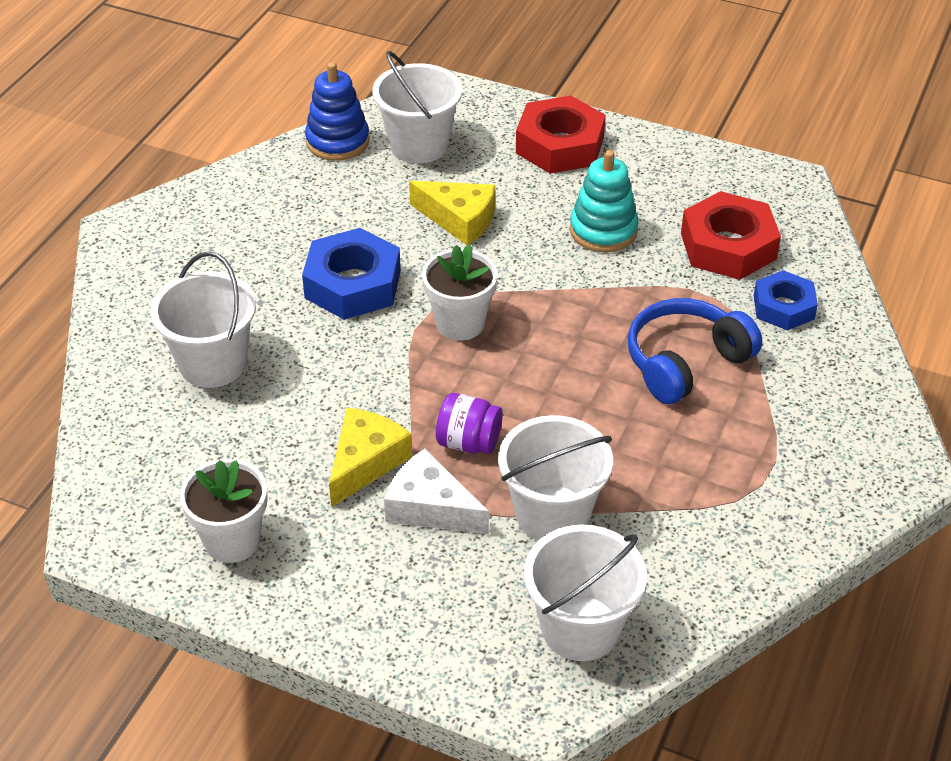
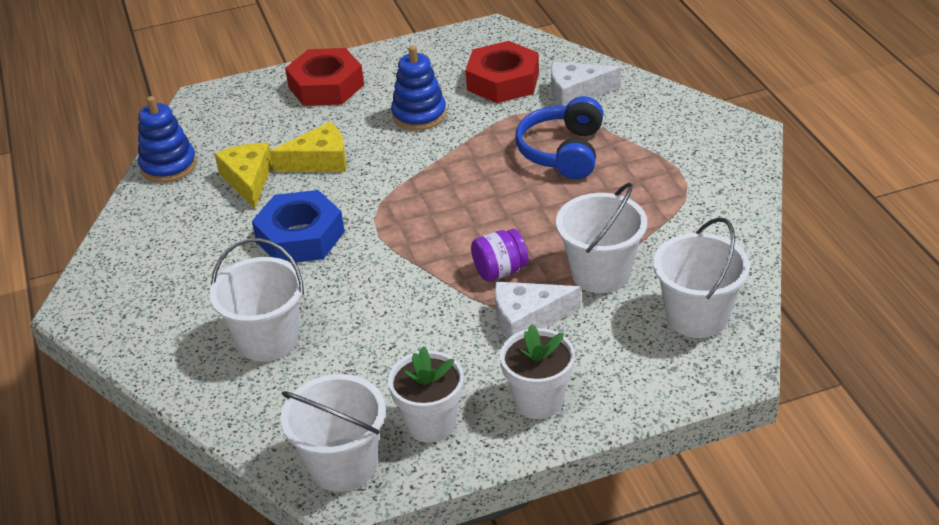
camera: 40 degrees left, 5 degrees down
(365, 462) = (453, 323): yellow cheese -> yellow cheese (248, 180)
(419, 145) = (231, 136): white bucket -> white bucket (343, 465)
(460, 323) = (402, 214): white flower pot -> white flower pot (538, 401)
(603, 230) = (419, 115): turquoise stacking toy -> blue stacking toy
(783, 307) = (576, 93): blue nut -> white cheese

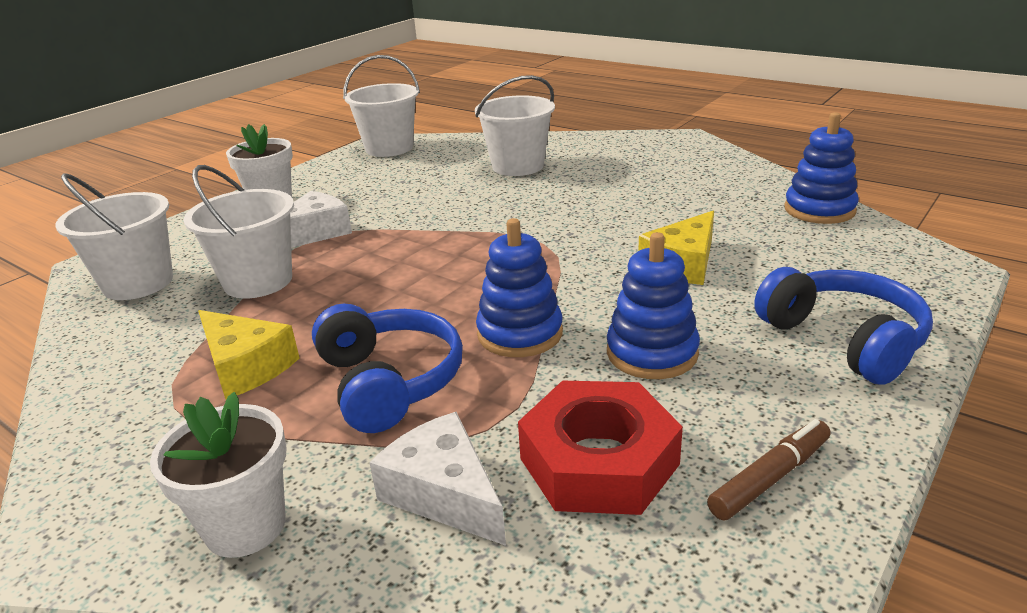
camera: 145 degrees right, 10 degrees down
(248, 180) = (720, 226): yellow cheese -> yellow cheese (246, 366)
(300, 237) = (592, 212): blue nut -> none
(326, 86) = (844, 340): red nut -> blue headphones
(431, 424) = (346, 173): white flower pot -> white flower pot (245, 526)
(448, 53) = (770, 478): none -> brown marker
(469, 153) = (520, 333): none -> blue stacking toy
(500, 271) = (368, 251): purple jar -> none
(576, 93) = (444, 493): white cheese -> white cheese turned 90 degrees counterclockwise

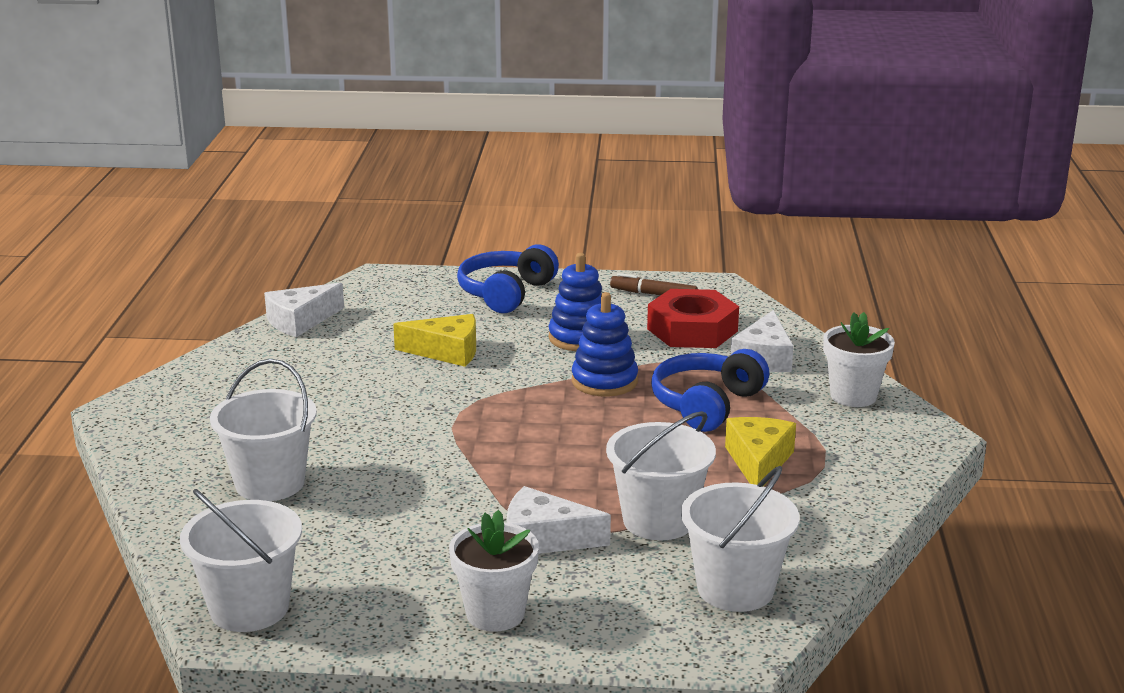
camera: 125 degrees left, 5 degrees down
(819, 210) = (300, 321): blue stacking toy -> white cheese

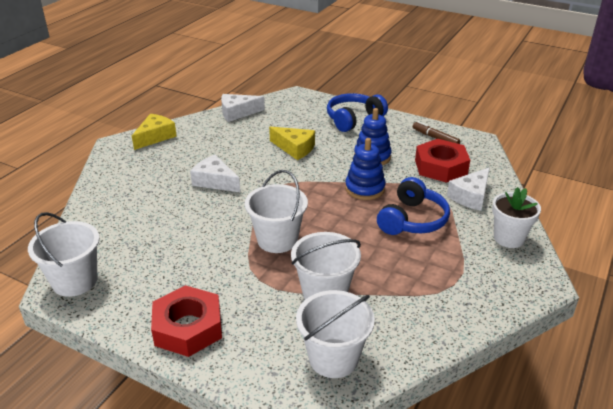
camera: 25 degrees right, 10 degrees up
(270, 483) = (146, 206): white bucket -> white bucket (277, 240)
(495, 613) = (188, 328): white flower pot -> red nut
(544, 538) = (252, 285): white cheese -> white cheese (215, 181)
(706, 404) = (412, 220): blue headphones -> blue headphones turned 150 degrees clockwise
(758, 462) = (414, 269): yellow cheese -> yellow cheese (155, 137)

